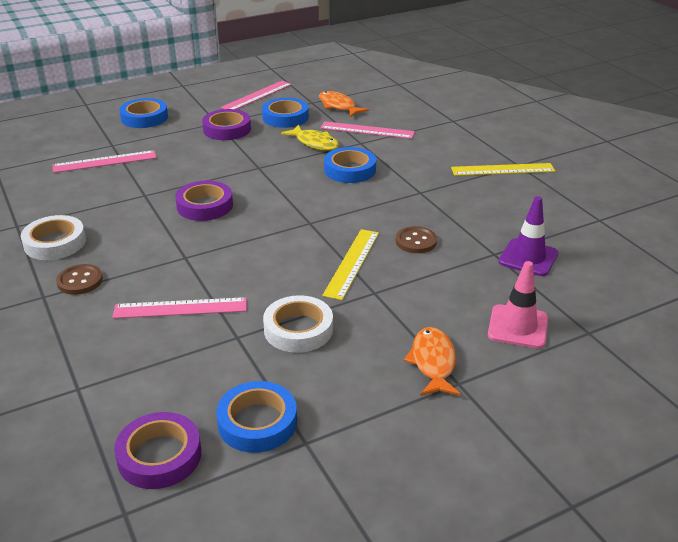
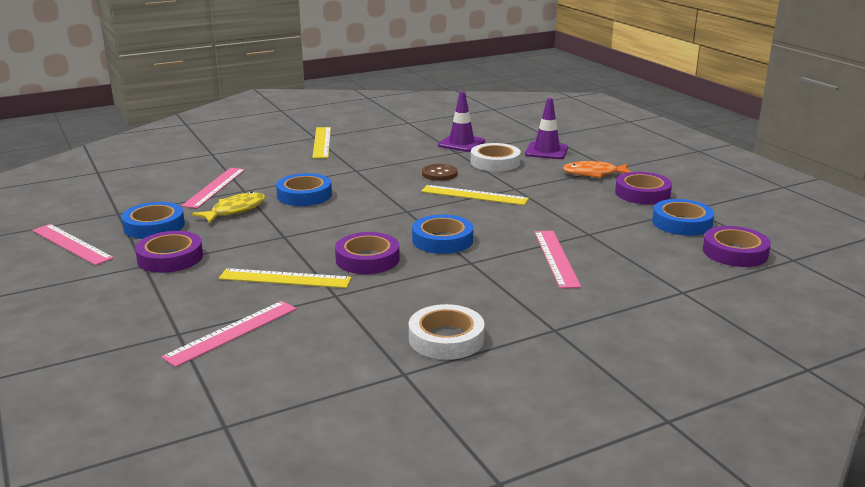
camera: 90 degrees left, 10 degrees down
(80, 281) = (522, 312): brown button -> none
(105, 161) = (232, 332): pink ruler -> pink ruler turned 60 degrees clockwise
(144, 118) = (93, 317): blue tape -> blue tape (442, 240)
(179, 173) = (285, 278): none -> yellow ruler
(298, 329) = (571, 212): white tape -> white tape (495, 162)
(338, 106) = (141, 200): orange fish -> none
(361, 400) = (642, 193): none -> purple tape
(518, 327) = (546, 151): pink traffic cone -> purple traffic cone

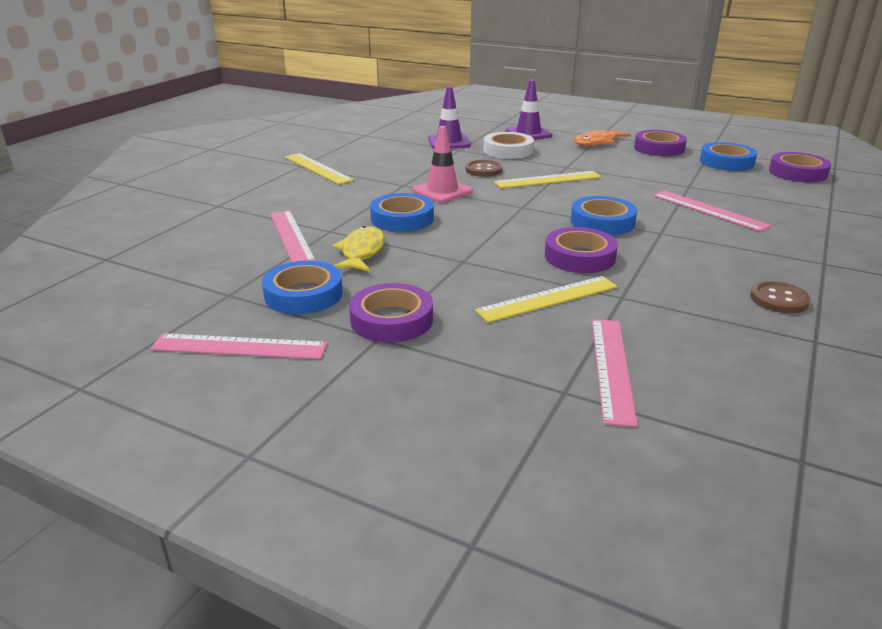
camera: 35 degrees left, 5 degrees up
(373, 182) = (442, 191): none -> pink traffic cone
(446, 338) = (779, 299): white tape -> brown button

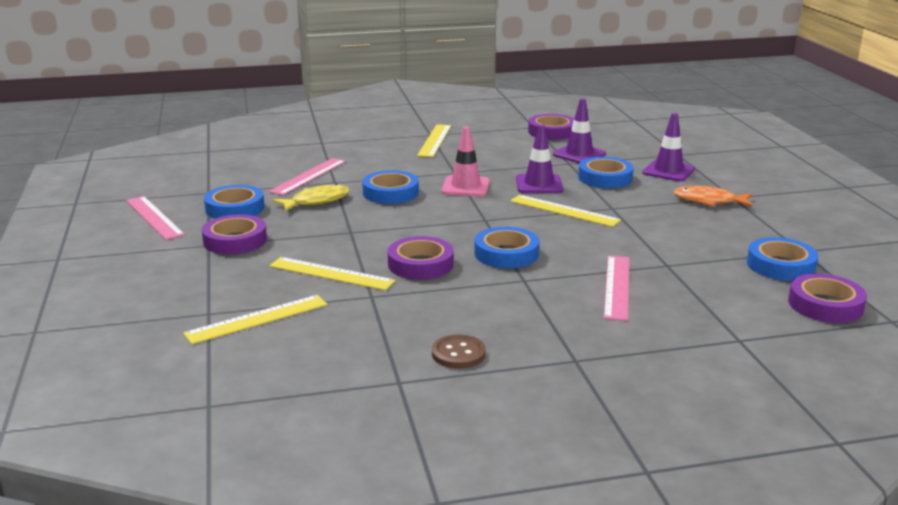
camera: 50 degrees right, 5 degrees down
(483, 170) = (539, 184): brown button -> purple traffic cone
(508, 150) = (605, 178): white tape -> blue tape
(611, 368) = (257, 319): pink ruler -> yellow ruler
(659, 148) = (753, 228): purple tape -> purple tape (551, 132)

